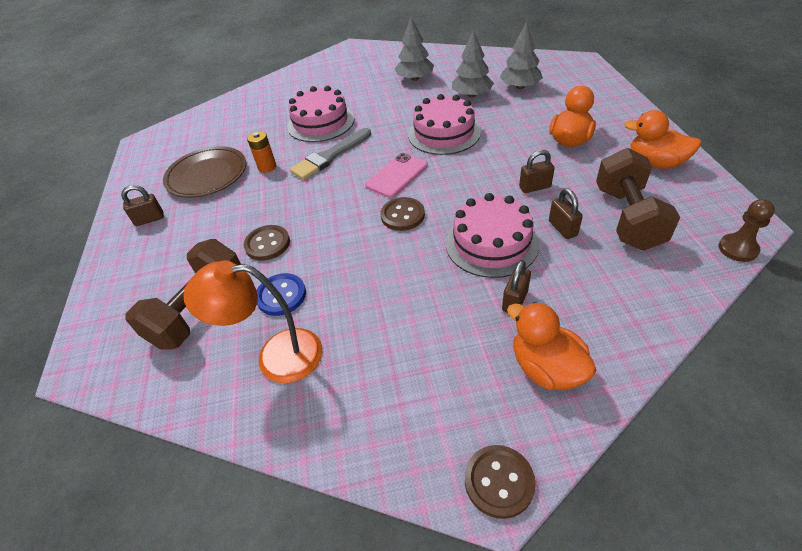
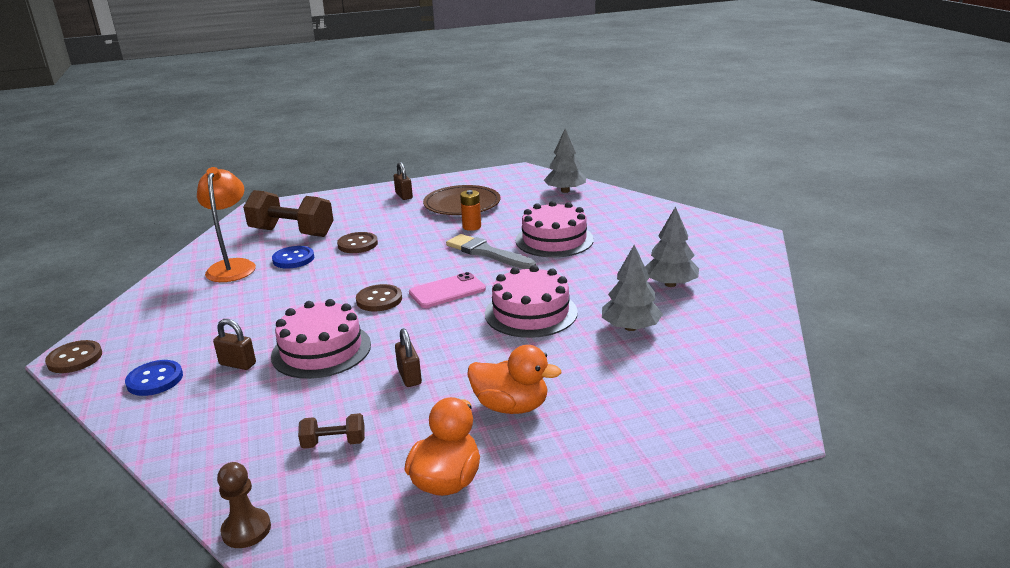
camera: 80 degrees right, 20 degrees down
(397, 175) = (447, 291): pink phone -> pink phone turned 60 degrees counterclockwise
(520, 87) = (663, 366): grey tree -> grey tree (565, 191)
(546, 368) = (155, 380): orange duck -> blue button
(562, 228) = (329, 394): brown padlock -> none
(627, 218) = (334, 443): brown dumbbell -> brown dumbbell, size x0.47

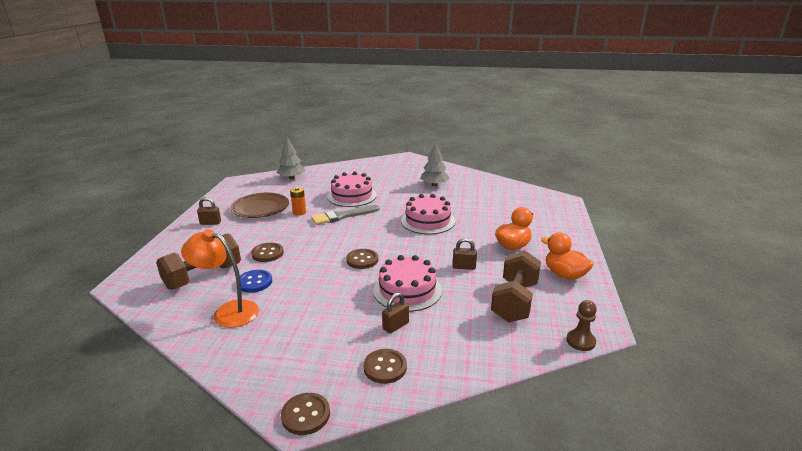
camera: 65 degrees left, 0 degrees up
(155, 380) = (385, 367): blue button -> brown button
(334, 443) = (514, 301): brown dumbbell -> brown dumbbell, size x2.11
(447, 291) = (376, 237): pink phone -> none
(630, 327) = (466, 203): grey tree -> none

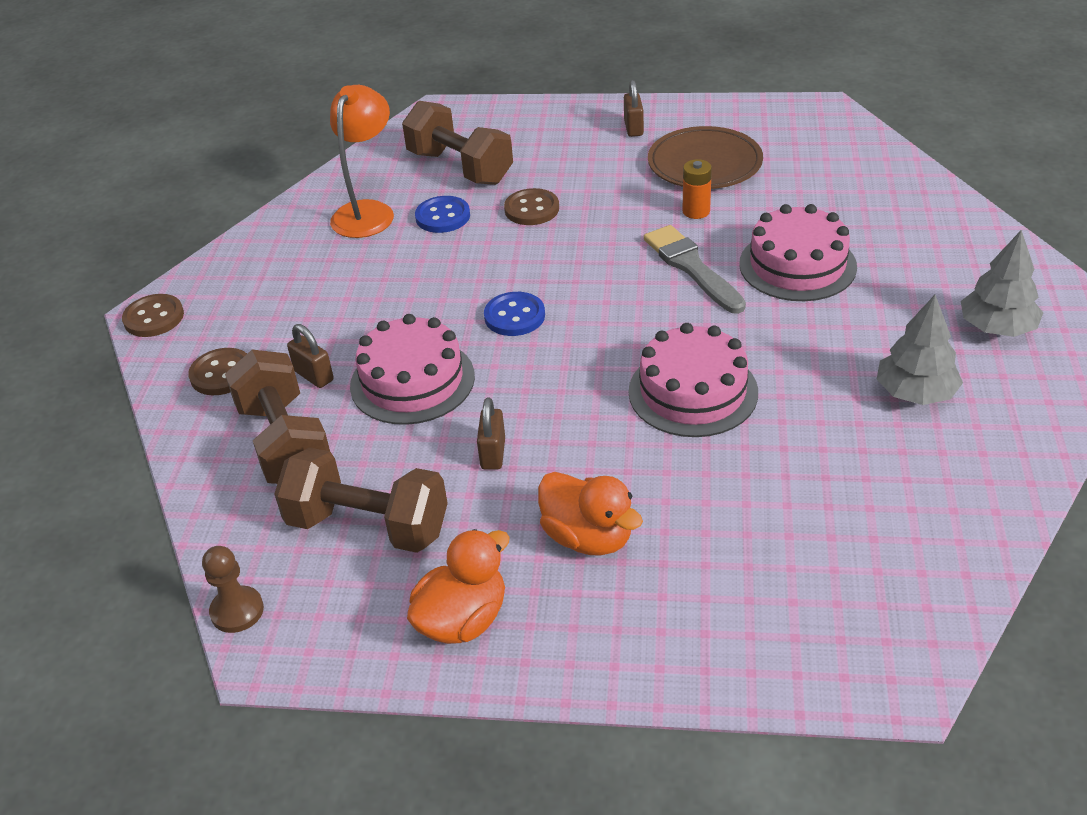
camera: 90 degrees right, 15 degrees up
(292, 178) = (869, 168): grey tree -> grey tree (997, 328)
(362, 260) = (514, 316): brown button -> blue button
(454, 333) = (285, 443): none -> brown dumbbell

